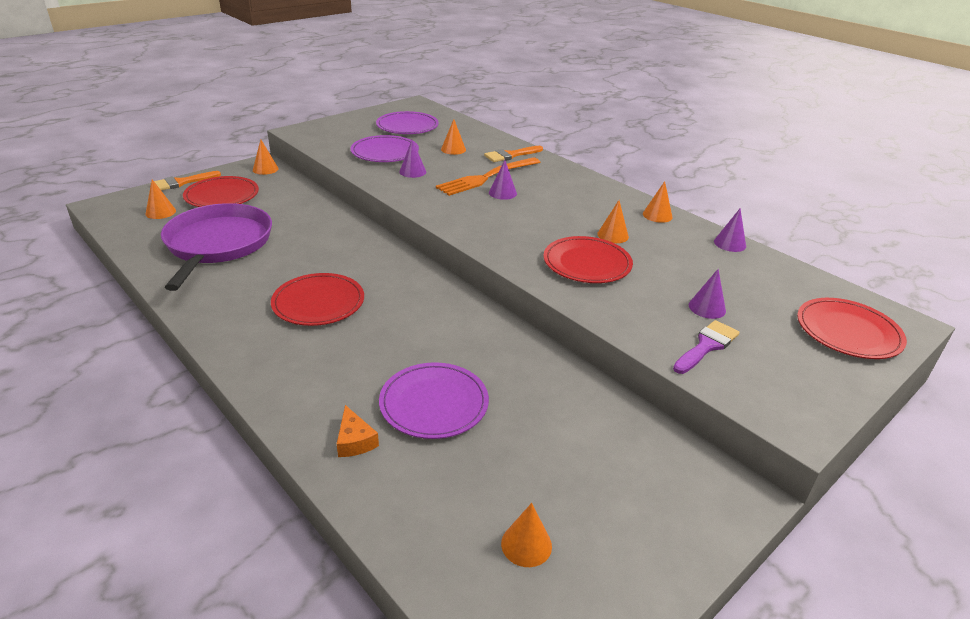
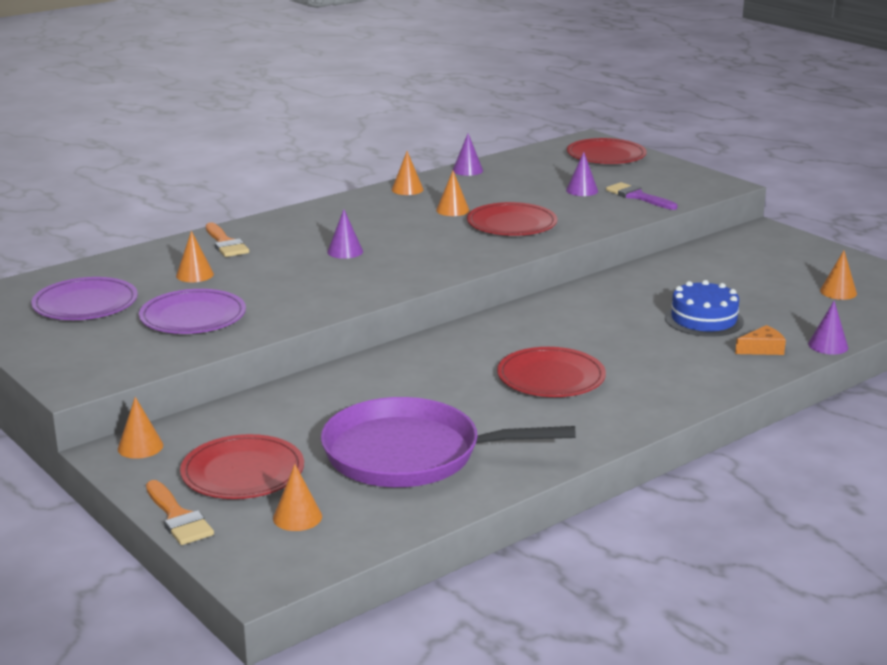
camera: 85 degrees left, 10 degrees down
(412, 171) = (270, 298): purple cone -> purple cone (828, 345)
(434, 403) = (704, 319): purple plate -> blue cake
(486, 177) = (297, 258): orange fork -> none

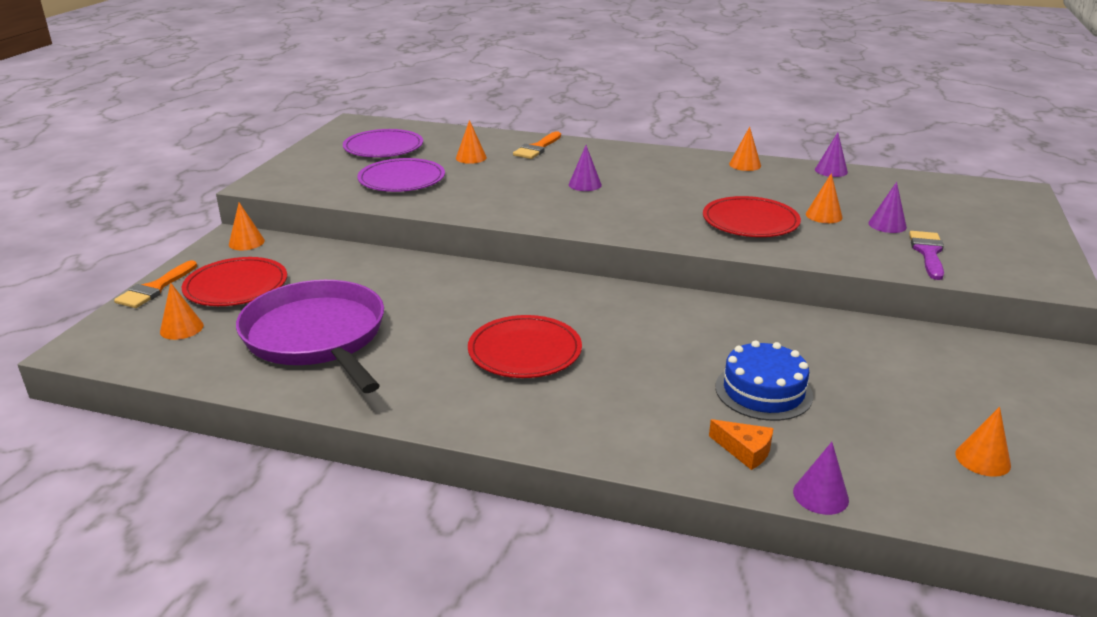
camera: 55 degrees right, 5 degrees up
(452, 210) = (735, 192): orange cone -> orange cone (824, 215)
(606, 155) = (997, 209): red plate -> none

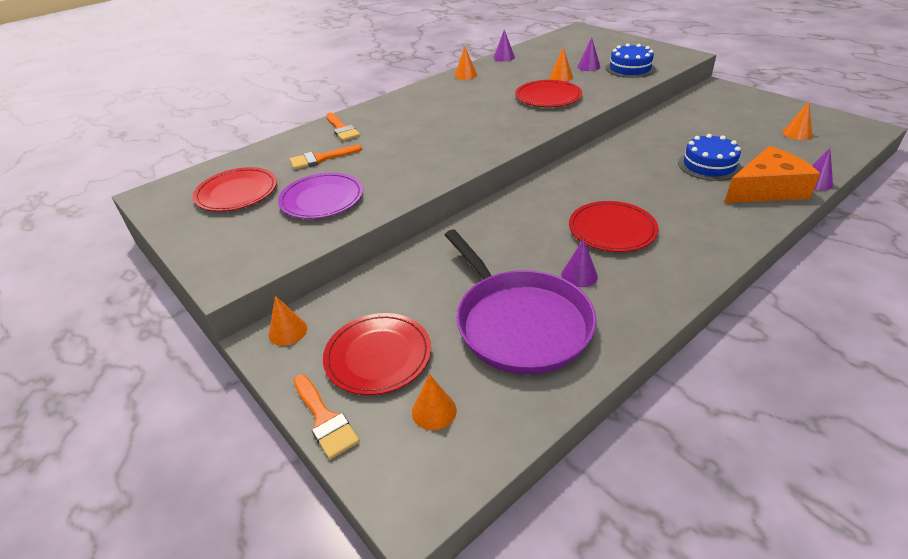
camera: 55 degrees left, 10 degrees up
(317, 337) = (519, 323): purple pan -> purple pan turned 120 degrees counterclockwise
(383, 147) = (237, 192): purple plate -> red plate
(471, 157) = (321, 158): orange cone -> orange brush
(585, 184) = (431, 129): purple cone -> purple cone (579, 275)
(745, 450) = (766, 189): orange cheese -> orange cheese, size x2.19
(928, 253) = (630, 68): purple brush -> blue cake

